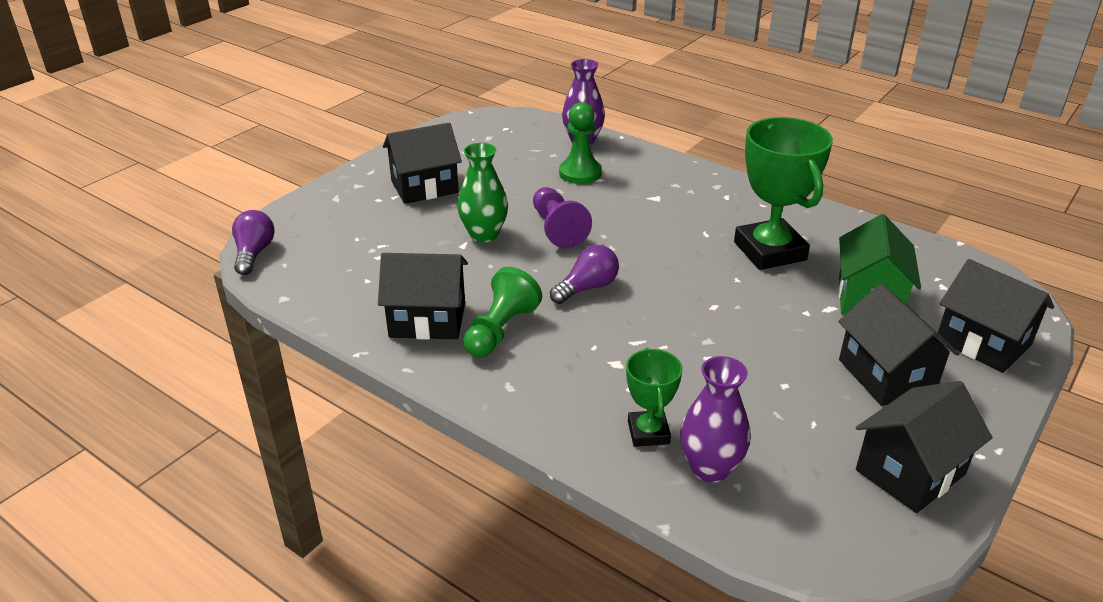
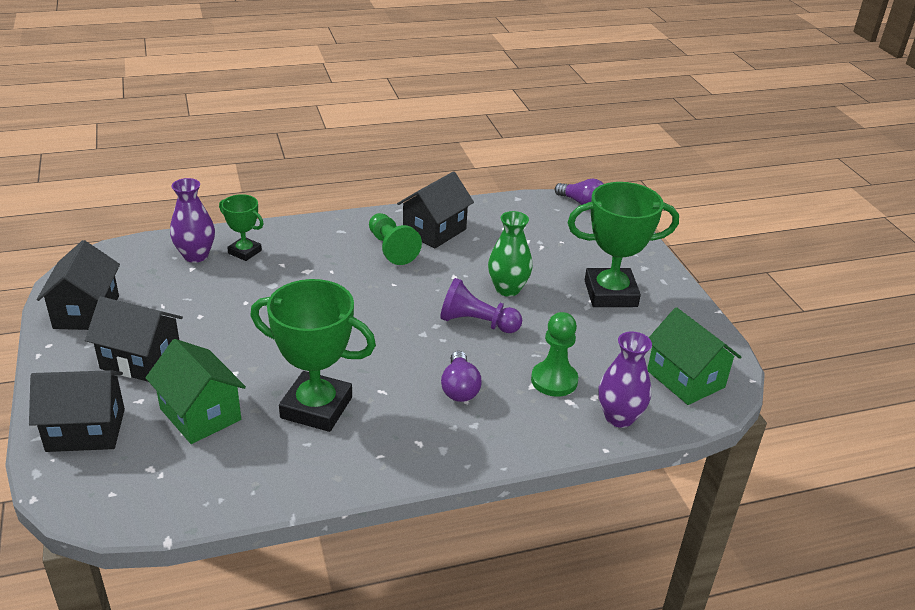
camera: 125 degrees right, 0 degrees up
(424, 187) = (610, 293): black house -> green trophy
(503, 131) = (685, 379): none -> green house
(587, 288) = (389, 298): purple light bulb -> purple light bulb (459, 388)

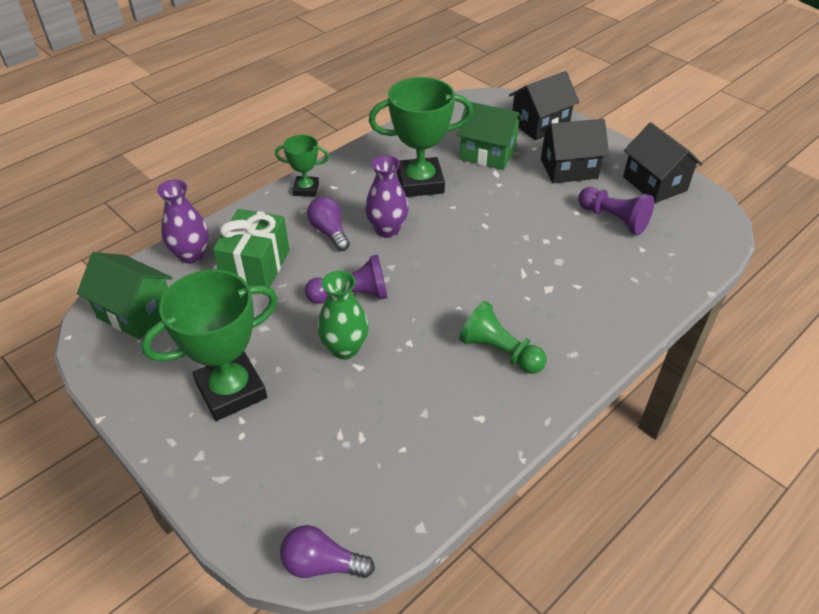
camera: 155 degrees right, 10 degrees up
(177, 297) = (614, 219): none -> purple pawn
(196, 256) = (657, 262): purple vase -> purple vase (387, 230)
(245, 252) = (625, 284): green trophy -> green trophy (306, 189)
(434, 231) = (478, 402): black house -> none
(554, 380) = (256, 266): green pawn -> green gift

